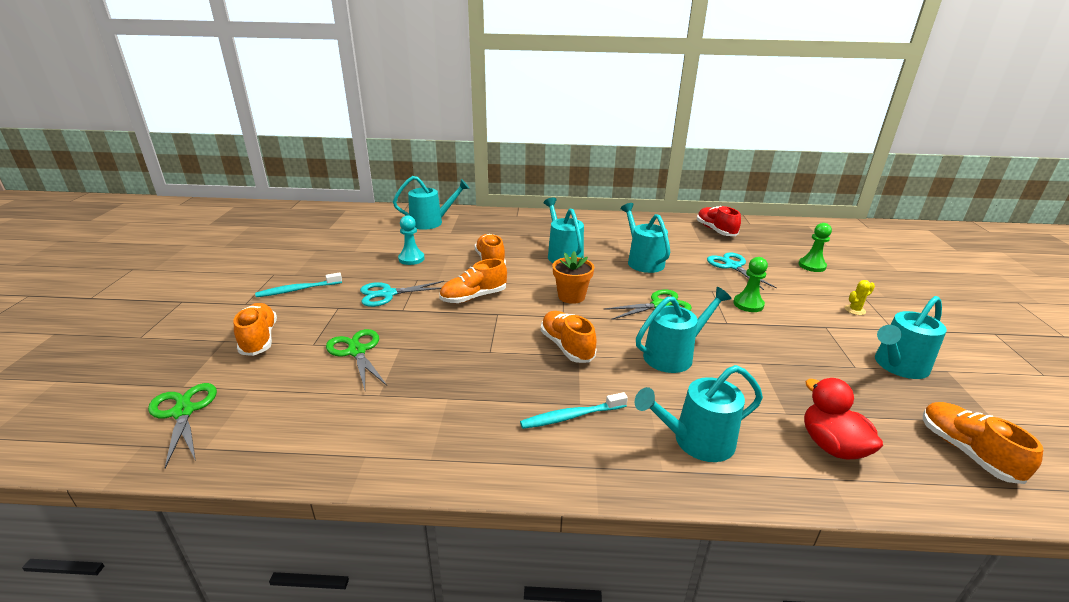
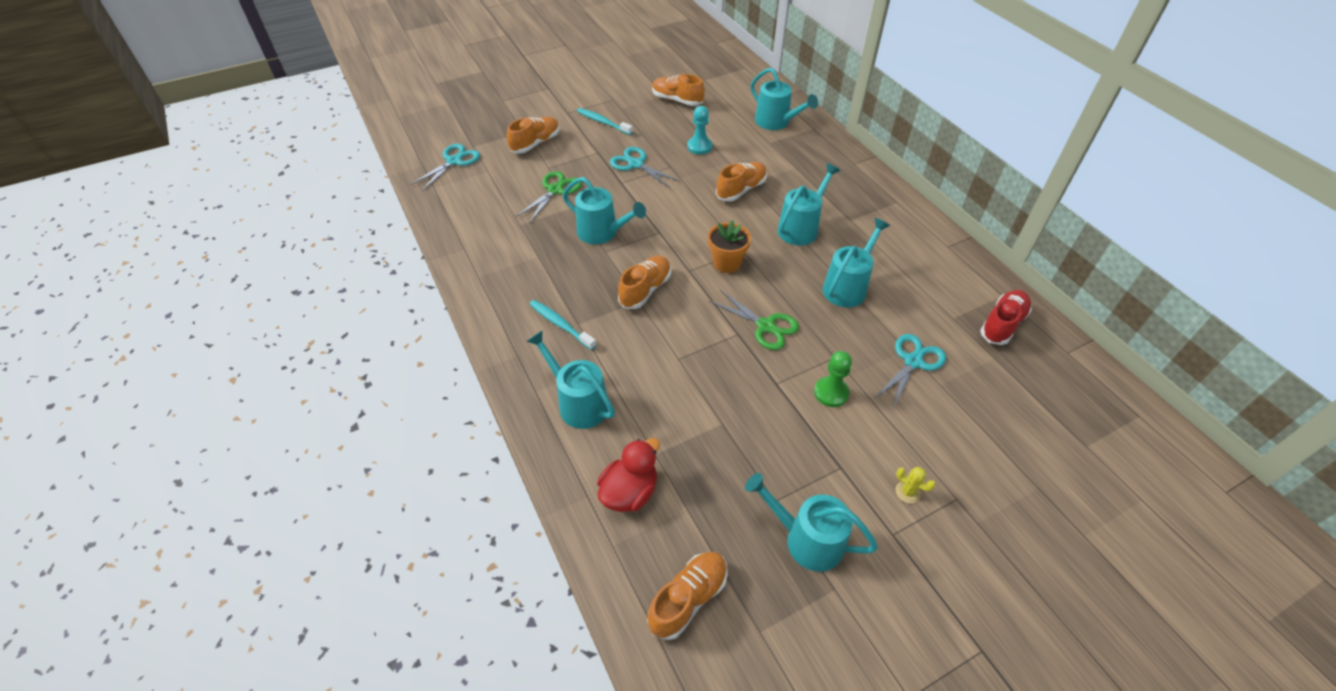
camera: 60 degrees right, 20 degrees up
(183, 412) = (454, 161): green scissors -> turquoise scissors
(473, 297) = (672, 208): orange shoe -> orange shoe (677, 100)
(673, 355) = (686, 359): turquoise watering can -> turquoise watering can (602, 232)
(812, 266) = (995, 436): green pawn -> none

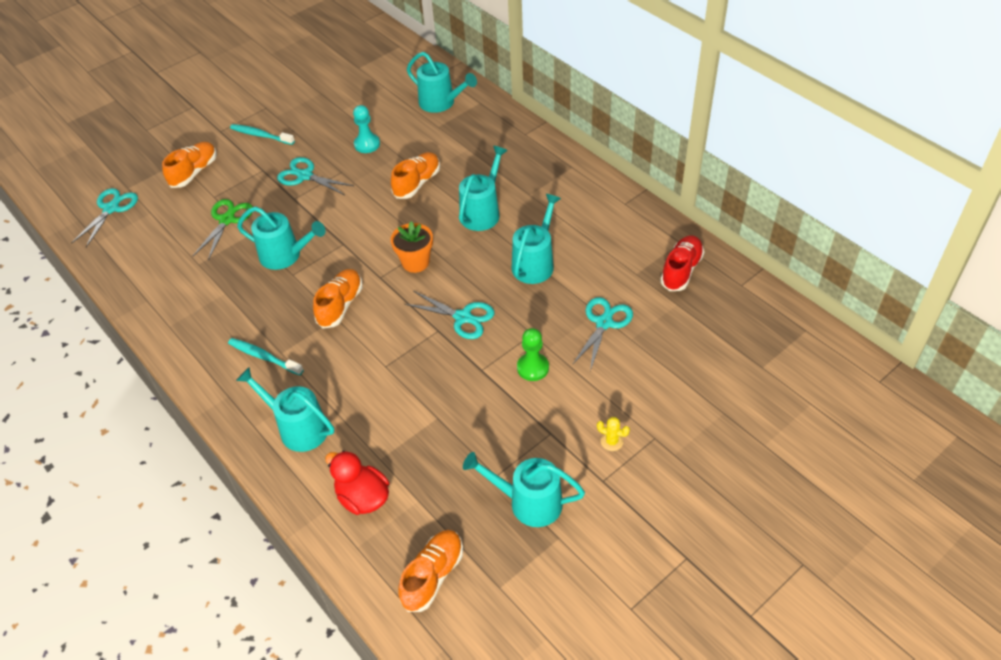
camera: 10 degrees left, 0 degrees up
(629, 492) = (363, 497): red duck -> red duck turned 75 degrees counterclockwise
(677, 100) = (334, 96): orange shoe -> none
(765, 326) = (463, 317): green scissors -> turquoise scissors

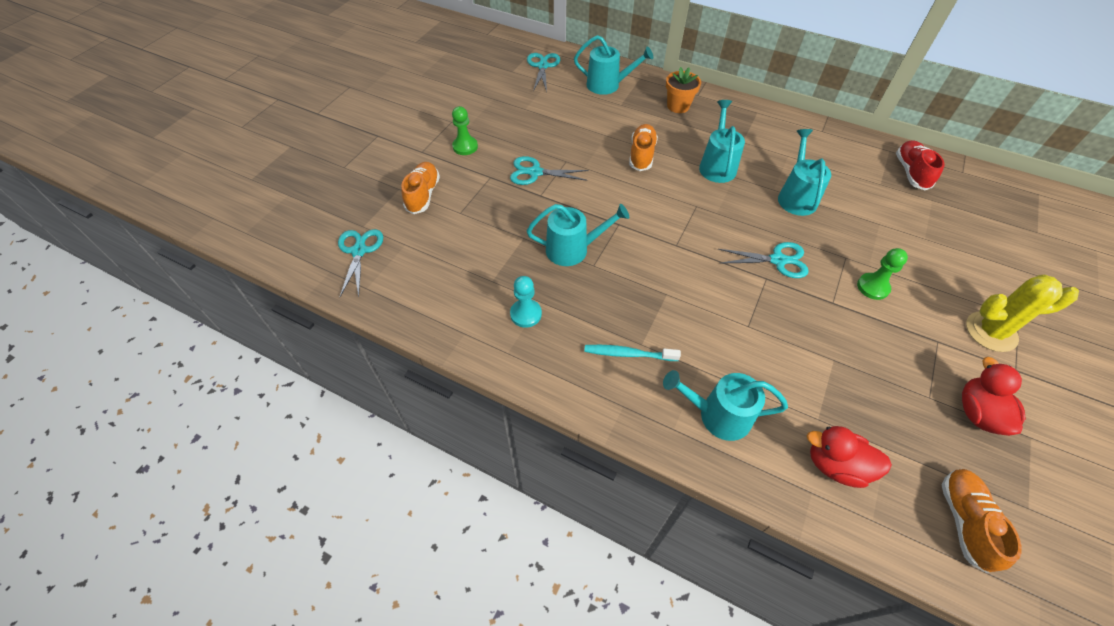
camera: 25 degrees left, 5 degrees up
(227, 220) = (490, 231): green scissors -> none
(261, 135) = (465, 147): turquoise toothbrush -> green pawn
(340, 305) = (661, 281): orange shoe -> none
(367, 144) = (571, 132): turquoise pawn -> turquoise pawn (526, 314)
(415, 262) = (696, 223): orange flower pot -> orange flower pot (678, 106)
(528, 502) = (978, 413): turquoise watering can -> red duck
(604, 323) = (893, 231): turquoise scissors -> turquoise scissors (543, 66)
(611, 441) = (991, 332): yellow cactus -> yellow cactus, size x2.25

